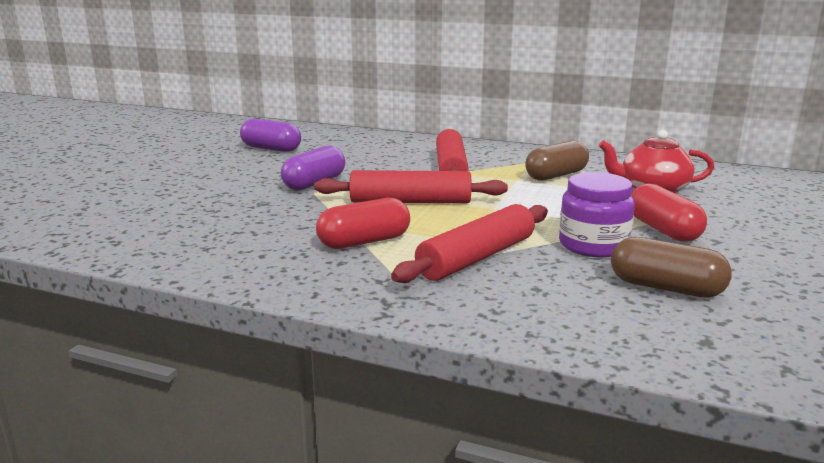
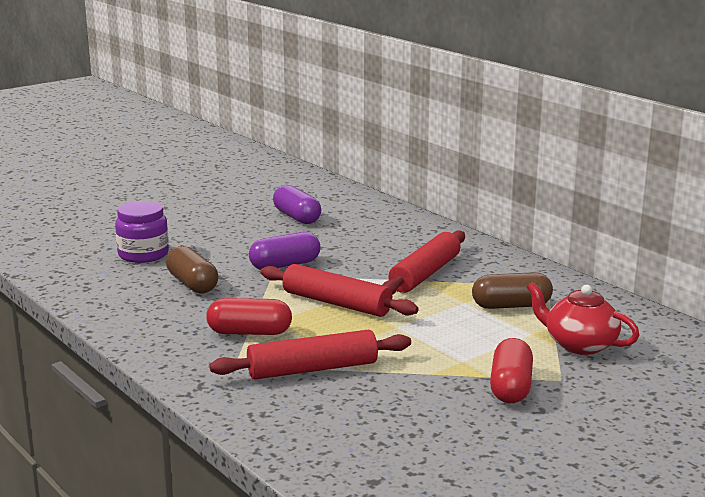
camera: 30 degrees right, 0 degrees up
(593, 245) = (422, 384): purple jar -> purple jar (143, 254)
(666, 288) = (417, 435): brown capsule -> brown capsule (192, 284)

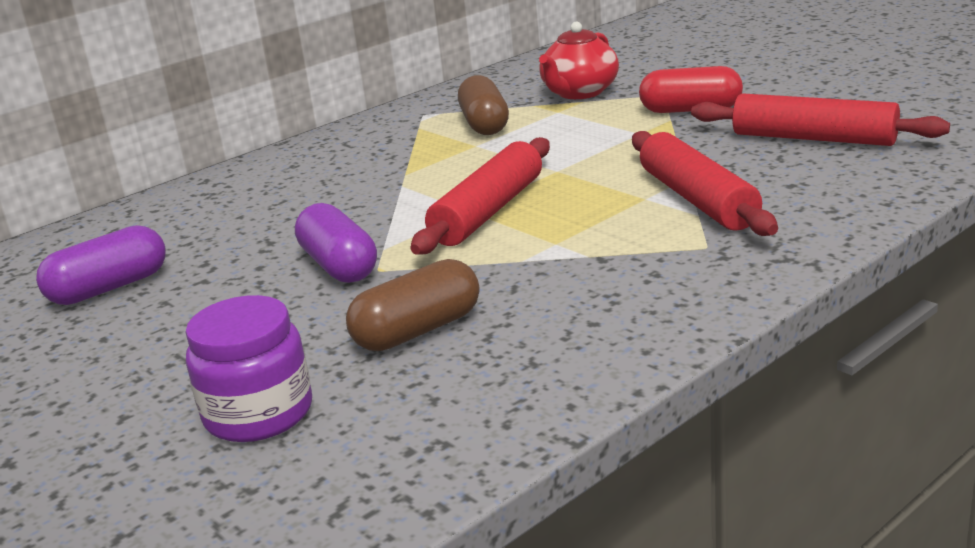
camera: 90 degrees left, 5 degrees up
(249, 332) = (602, 253): red capsule -> none
(425, 274) = (385, 172): red rolling pin -> red rolling pin (813, 138)

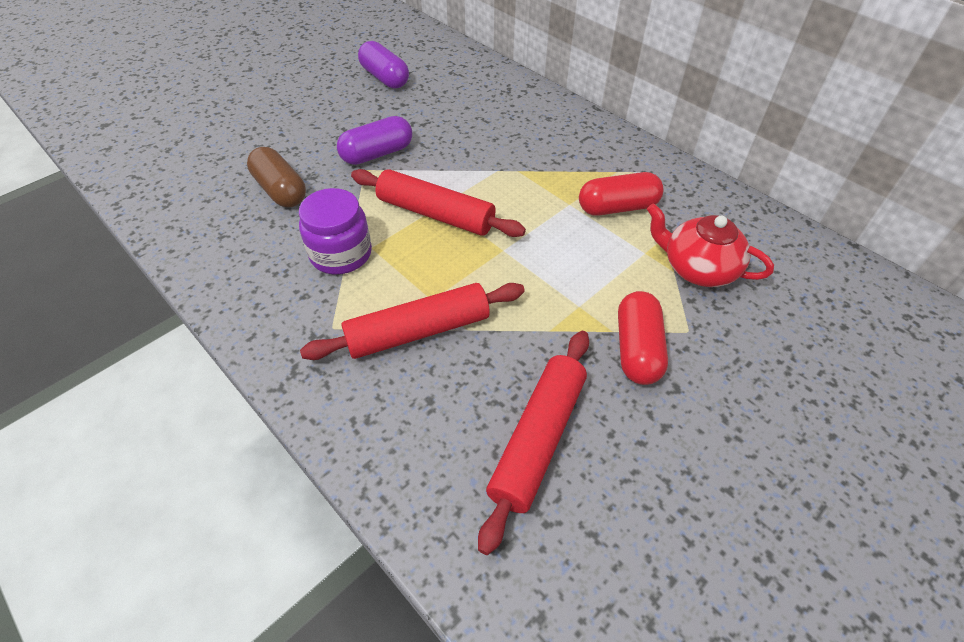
camera: 85 degrees right, 25 degrees up
(258, 413) = (227, 144): purple jar -> purple jar (341, 254)
(484, 124) = (617, 207): brown capsule -> red capsule

